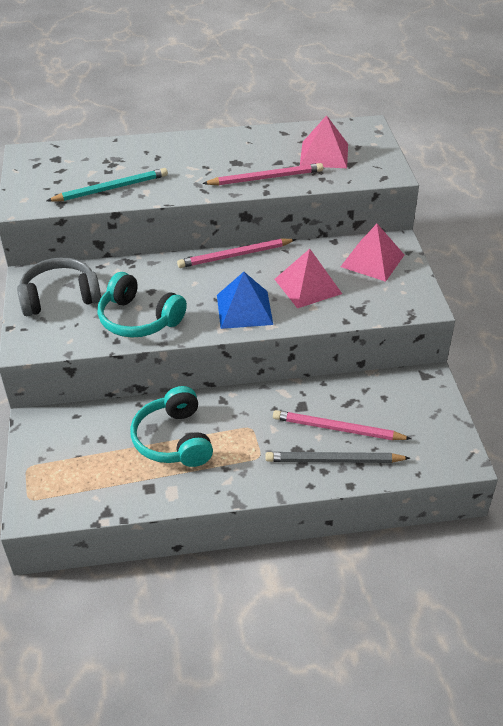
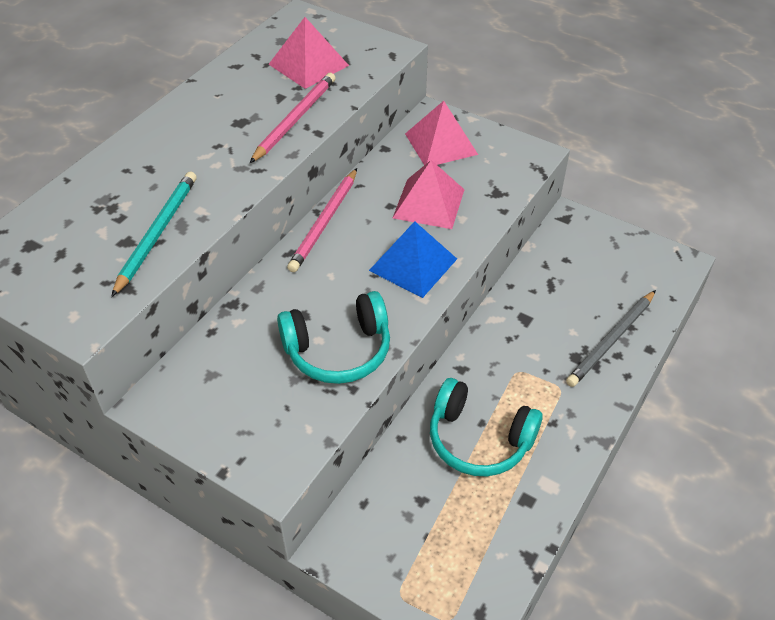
camera: 50 degrees left, 5 degrees up
(60, 297) = (223, 396): grey headphones -> none
(337, 429) = (576, 313): pink pencil -> none

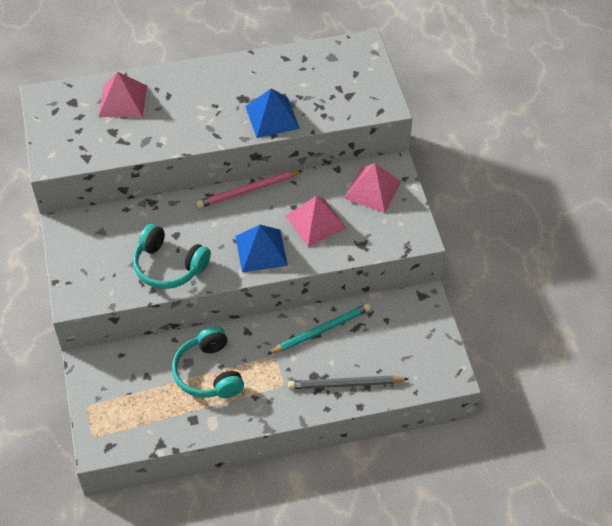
camera: 45 degrees right, 5 degrees up
(157, 233) = (130, 137): turquoise pencil -> turquoise pencil (321, 330)
(295, 119) = (272, 117): pink pencil -> blue pyramid
(308, 64) = (324, 85): pink pyramid -> pink pyramid (123, 101)

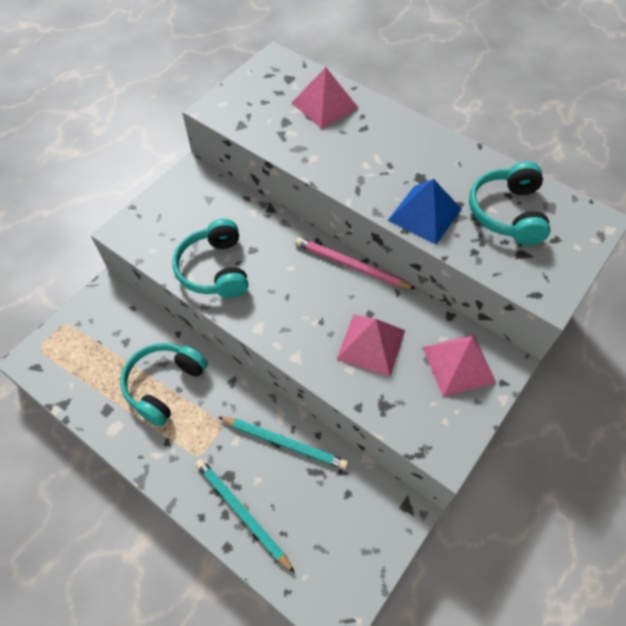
camera: 50 degrees right, 5 degrees up
(261, 250) = (296, 325): blue pyramid -> none
(314, 79) = (507, 213): none -> turquoise headphones
(345, 384) = (242, 513): grey pencil -> turquoise pencil

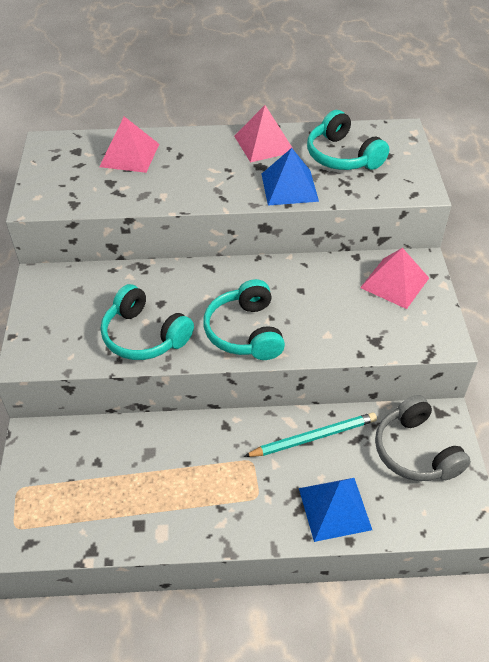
camera: 40 degrees left, 10 degrees down
(164, 385) = (170, 469): turquoise headphones -> turquoise headphones (245, 332)
(242, 513) = (334, 508): turquoise pencil -> blue pyramid
(351, 265) = (251, 267): pink pencil -> none
(351, 521) = (415, 451): none -> grey headphones
(371, 344) = (324, 309): pink pyramid -> pink pyramid (264, 144)

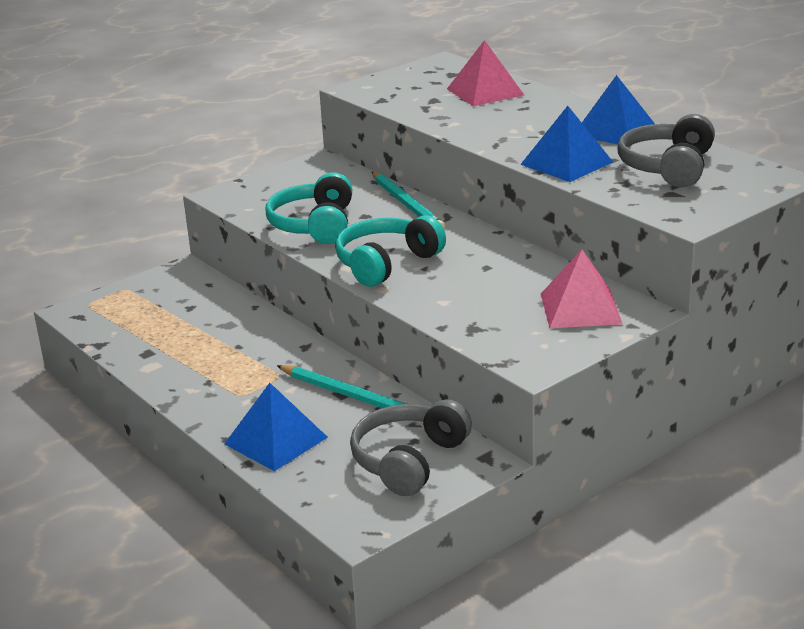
camera: 55 degrees right, 20 degrees down
(169, 274) = (407, 204): none -> turquoise pencil
(264, 144) = (614, 130): pink pyramid -> blue pyramid
(342, 156) = (668, 167): turquoise headphones -> grey headphones

